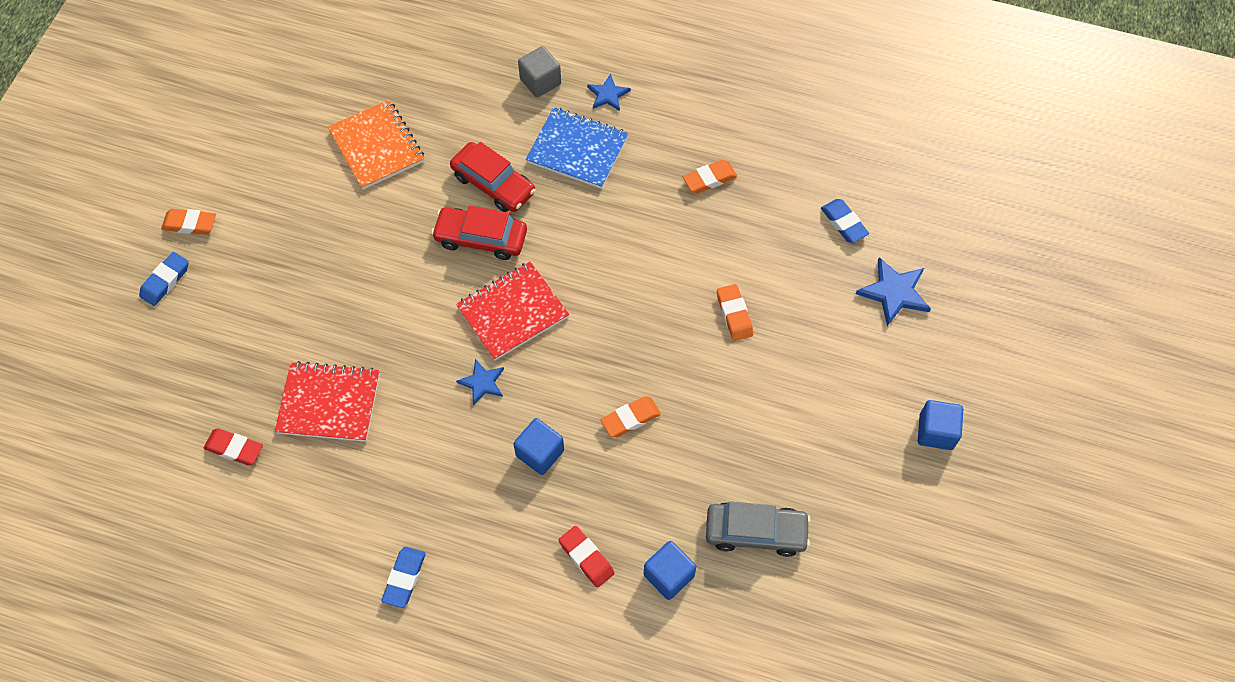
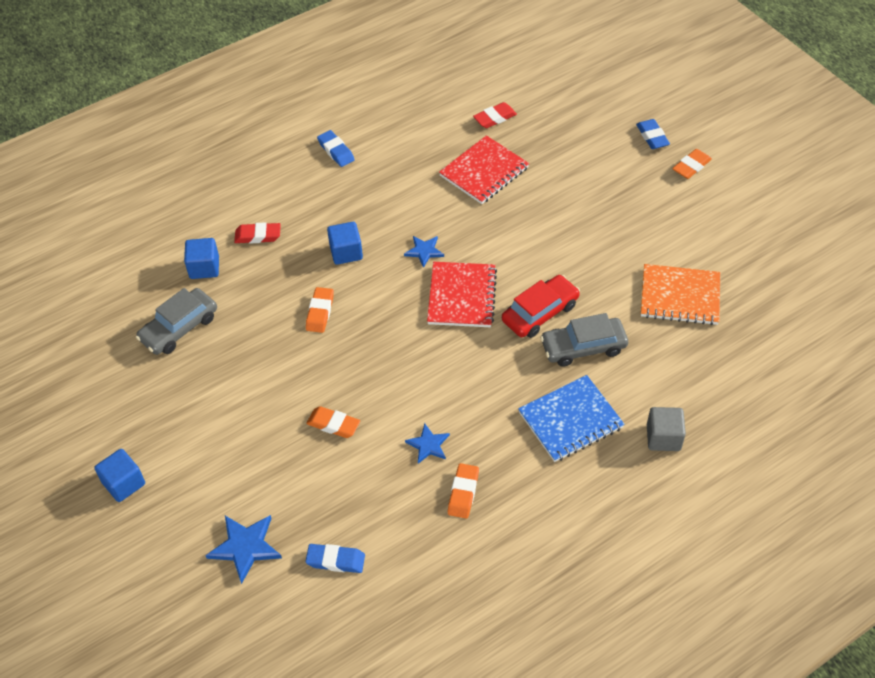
camera: 130 degrees right, 10 degrees down
(493, 184) = (583, 347): red car -> grey car
(608, 95) = (610, 477): blue star -> blue star (428, 445)

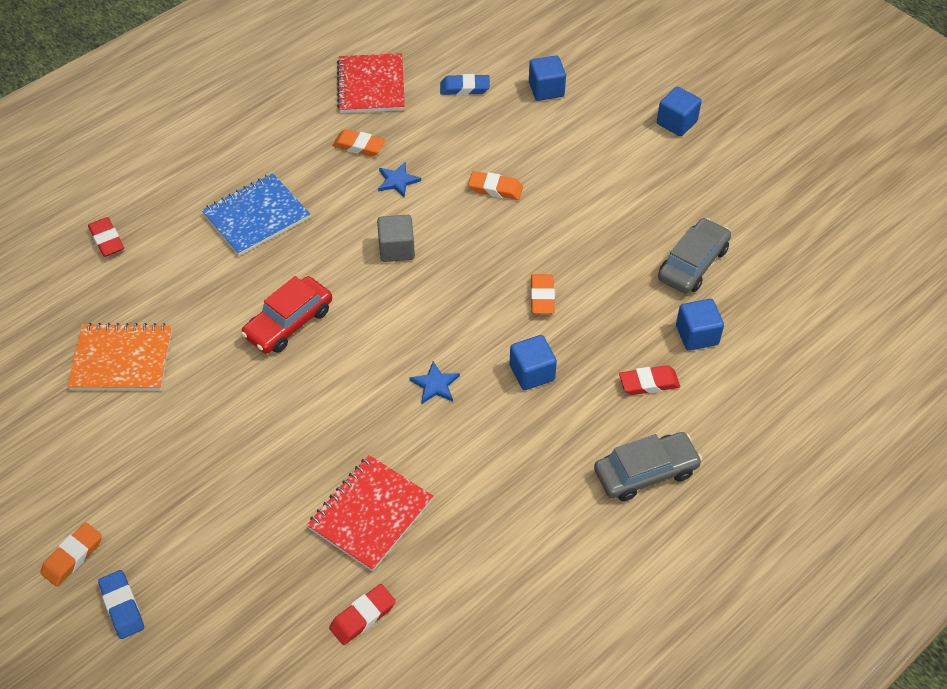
camera: 170 degrees right, 0 degrees up
(245, 547) = (546, 89): blue star -> blue cube
(336, 151) = (588, 526): blue eraser -> none
(462, 296) = (381, 332): red notebook -> red notebook (371, 86)
(463, 493) = (359, 146): orange eraser -> orange eraser turned 75 degrees counterclockwise
(583, 347) = (240, 289): grey car -> grey car (646, 472)
(663, 437) = (163, 210): grey cube -> grey cube (396, 249)
(714, 410) = (107, 240): none -> red eraser

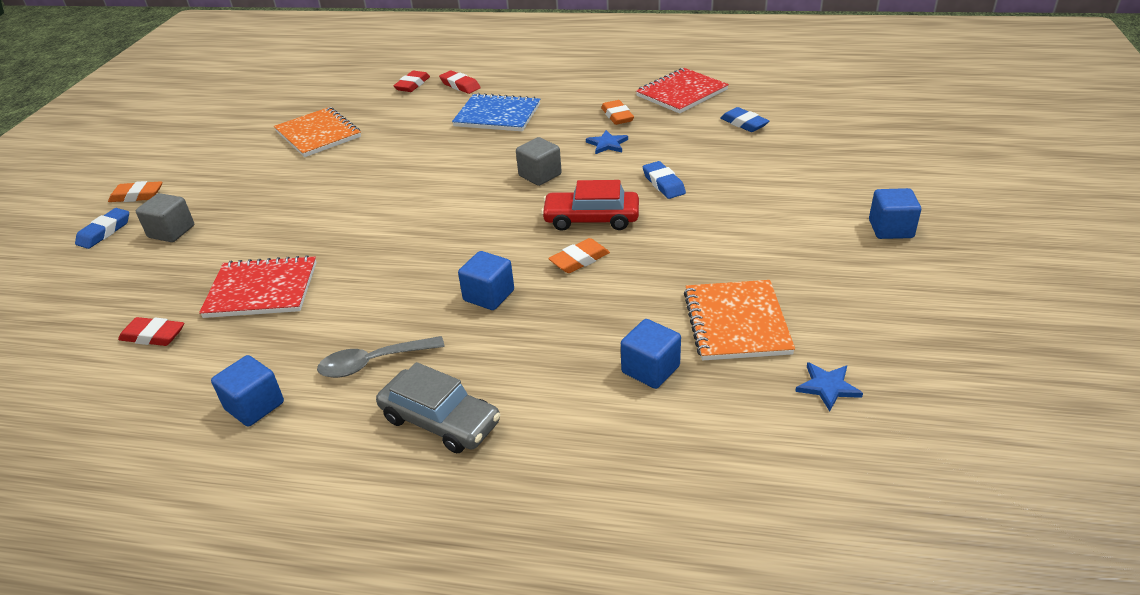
camera: 55 degrees right, 15 degrees down
(188, 549) = (171, 232): none -> grey cube
(289, 323) = (415, 170): red car -> red car (591, 219)
(435, 385) = (423, 256): blue star -> blue star (827, 387)
(495, 189) = (663, 184): orange eraser -> blue eraser
(546, 89) = (807, 153): blue cube -> blue cube (254, 406)
(546, 481) = (373, 363): none -> grey spoon
(649, 383) = (553, 368): red eraser -> red eraser (460, 85)
(693, 264) = (736, 322): grey car -> orange notebook

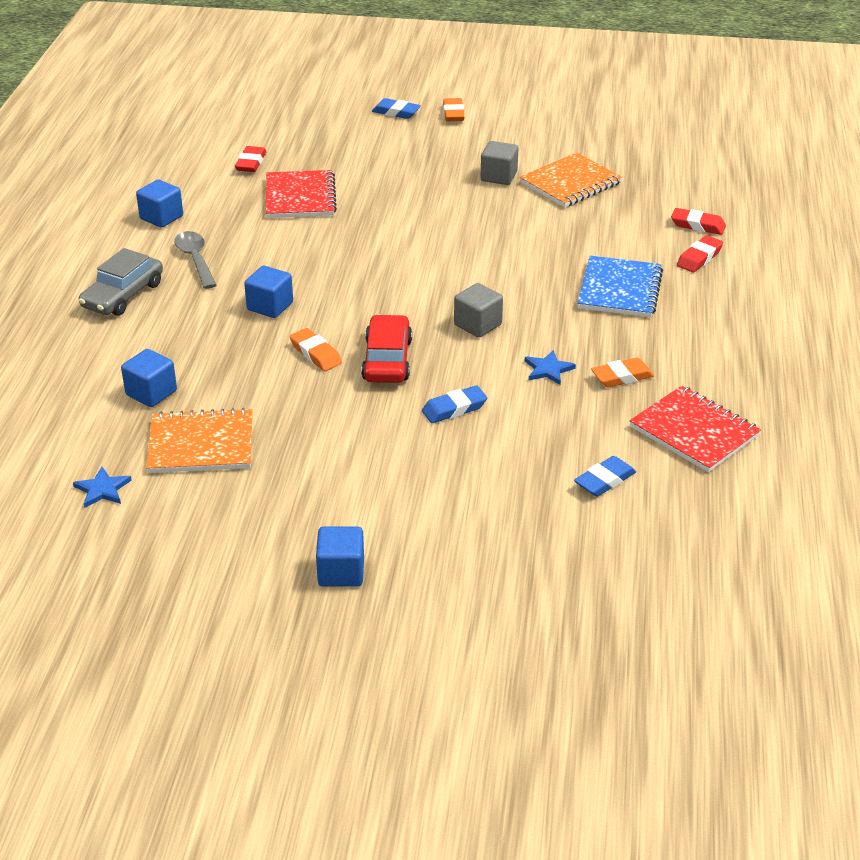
camera: 85 degrees right, 0 degrees up
(171, 232) = (392, 141): grey cube -> grey cube (498, 176)

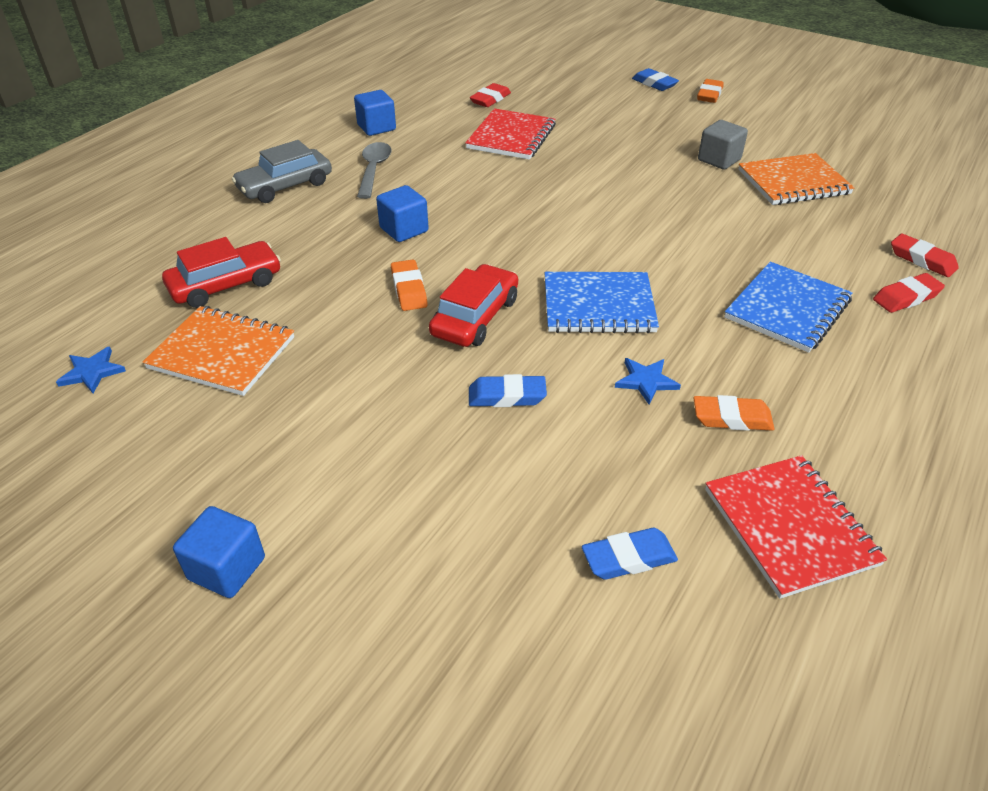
camera: 25 degrees right, 5 degrees up
(151, 393) = (226, 284): blue cube -> red car
(478, 325) = (598, 305): grey cube -> blue notebook

